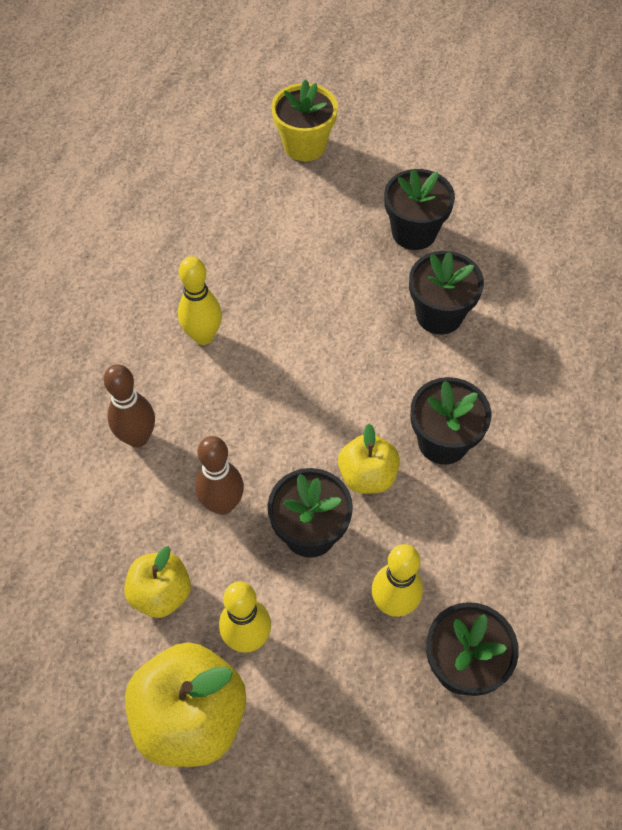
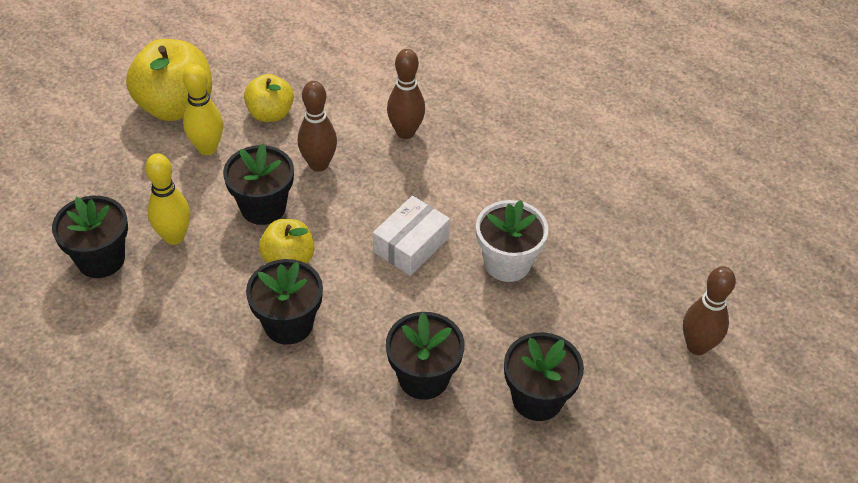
camera: 110 degrees right, 10 degrees down
(203, 336) = (484, 196): yellow bowling pin -> none
(280, 293) = (507, 263): none -> white flower pot
(296, 376) = (411, 245): none -> white box
(304, 145) = (697, 346): yellow flower pot -> brown bowling pin

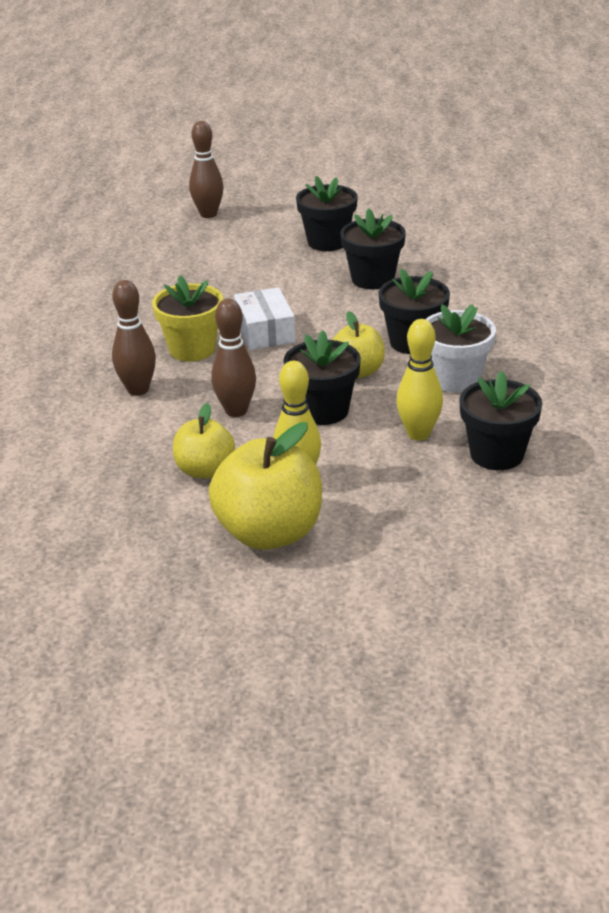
camera: 125 degrees left, 15 degrees down
(411, 245) = (265, 331): white box -> white box turned 75 degrees clockwise
(431, 189) = (192, 349): none -> yellow flower pot
(507, 263) = (228, 291): white flower pot -> white flower pot (455, 379)

